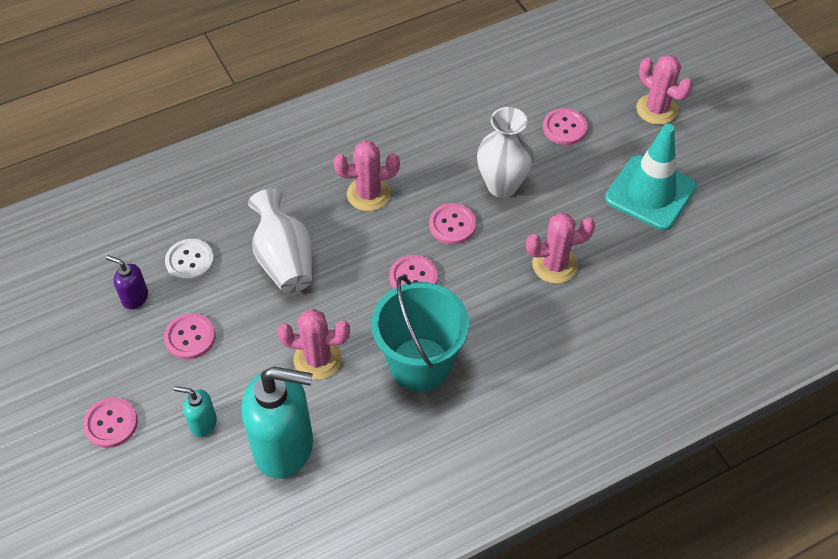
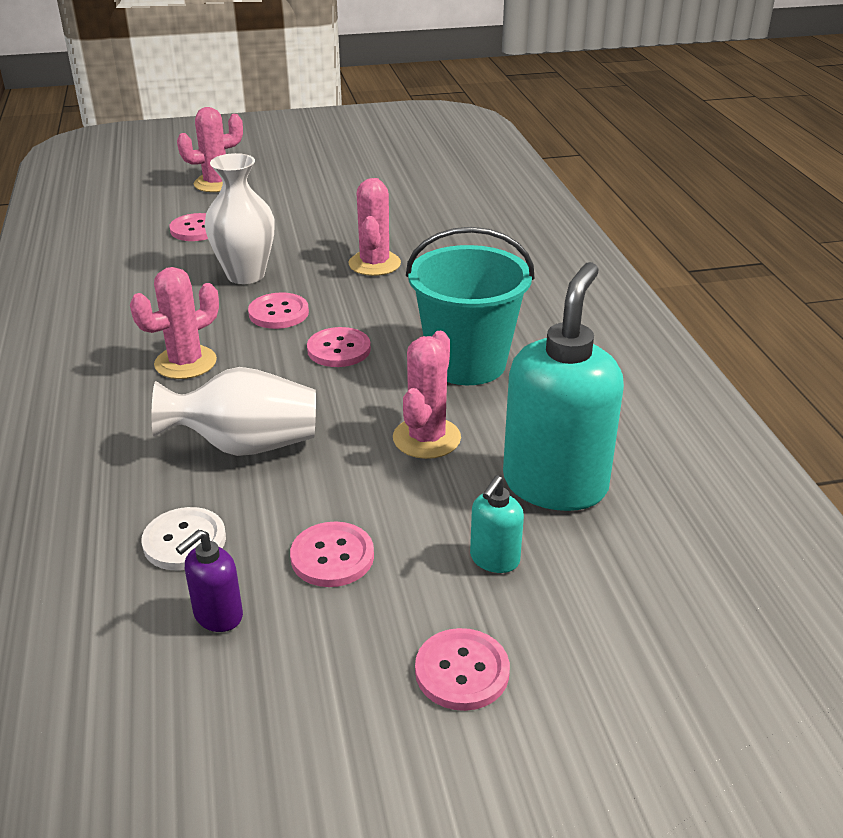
camera: 75 degrees left, 20 degrees down
(368, 194) = (185, 363): pink cactus -> pink cactus turned 45 degrees clockwise
(650, 193) = (317, 204): turquoise traffic cone -> none

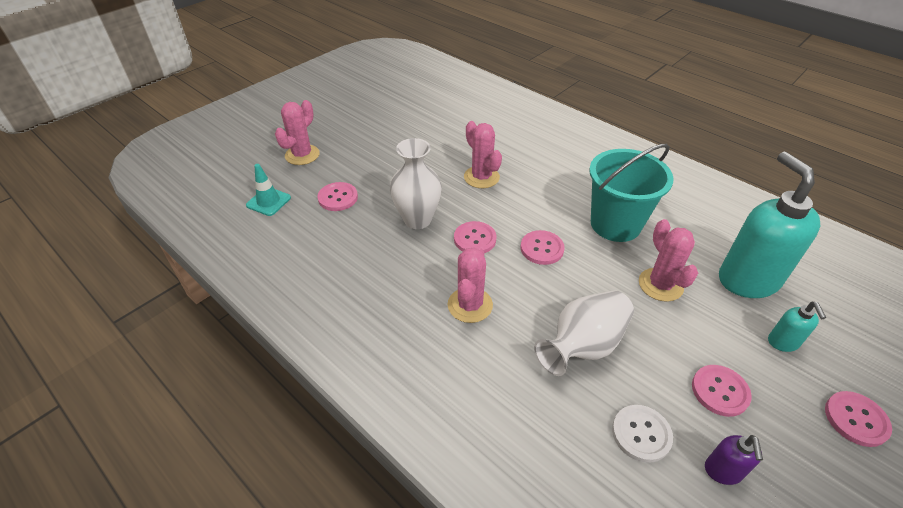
camera: 35 degrees left, 10 degrees up
(129, 210) = (268, 201): none -> turquoise traffic cone

